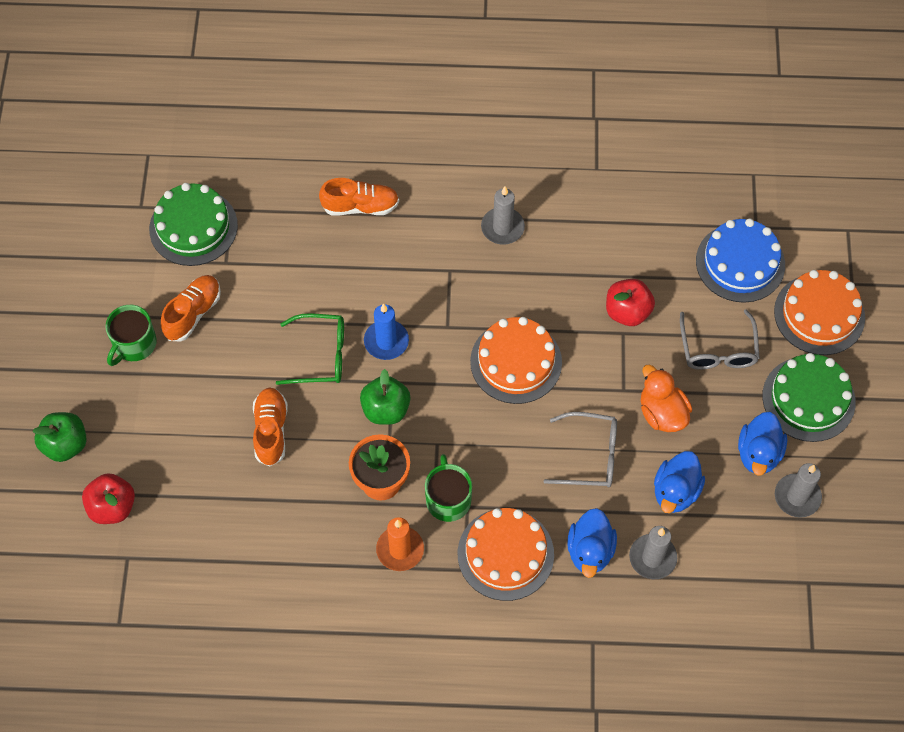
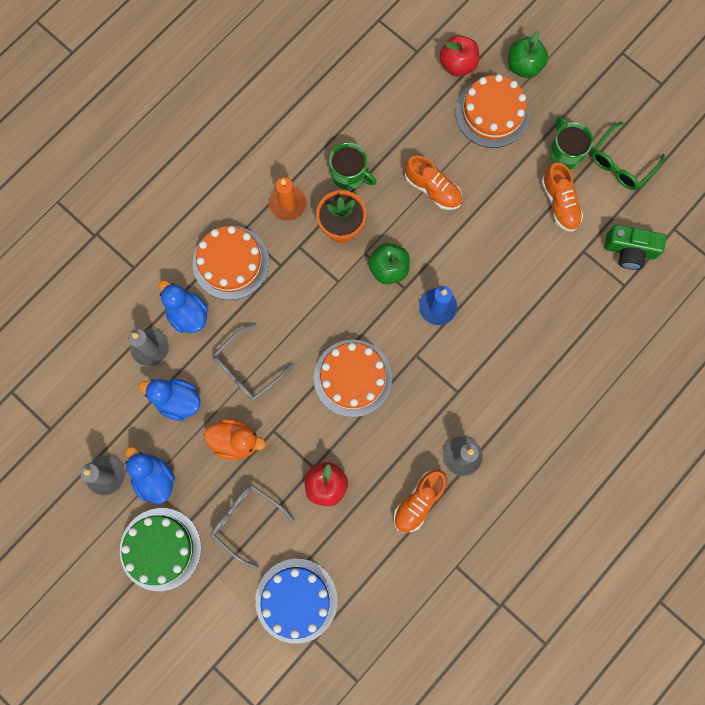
camera: 130 degrees right, 15 degrees up
(193, 227) = (629, 250): green cake -> green camera
(322, 355) = (461, 259): green glasses -> green glasses (620, 164)
(360, 206) = (558, 372): orange shoe -> orange shoe (419, 501)
(448, 499) = (295, 258): green mug -> green mug (349, 174)
(675, 492) = (177, 400): blue duck -> blue duck turned 45 degrees counterclockwise
(819, 314) = (211, 618): orange cake -> orange cake (492, 113)

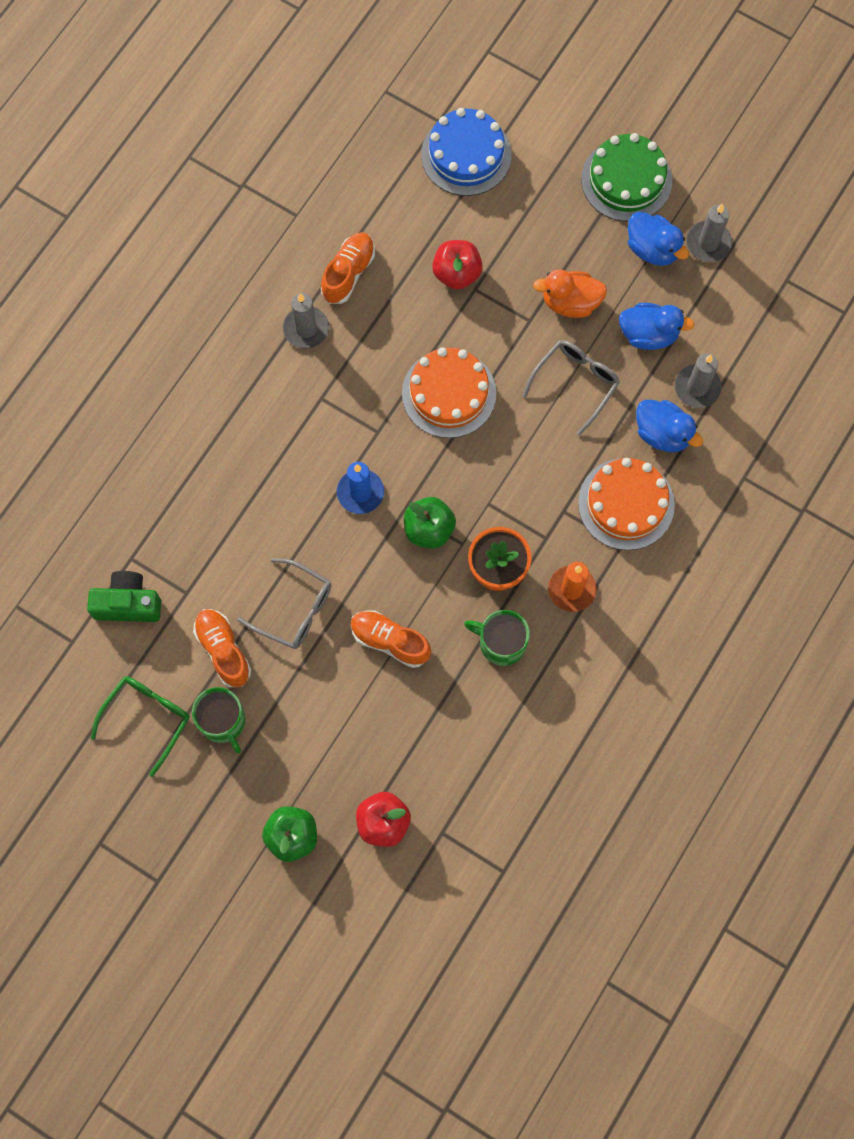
camera: 170 degrees right, 5 degrees down
(246, 520) = (539, 223): grey glasses -> grey glasses (295, 610)
(492, 113) = (326, 760): orange cake -> none

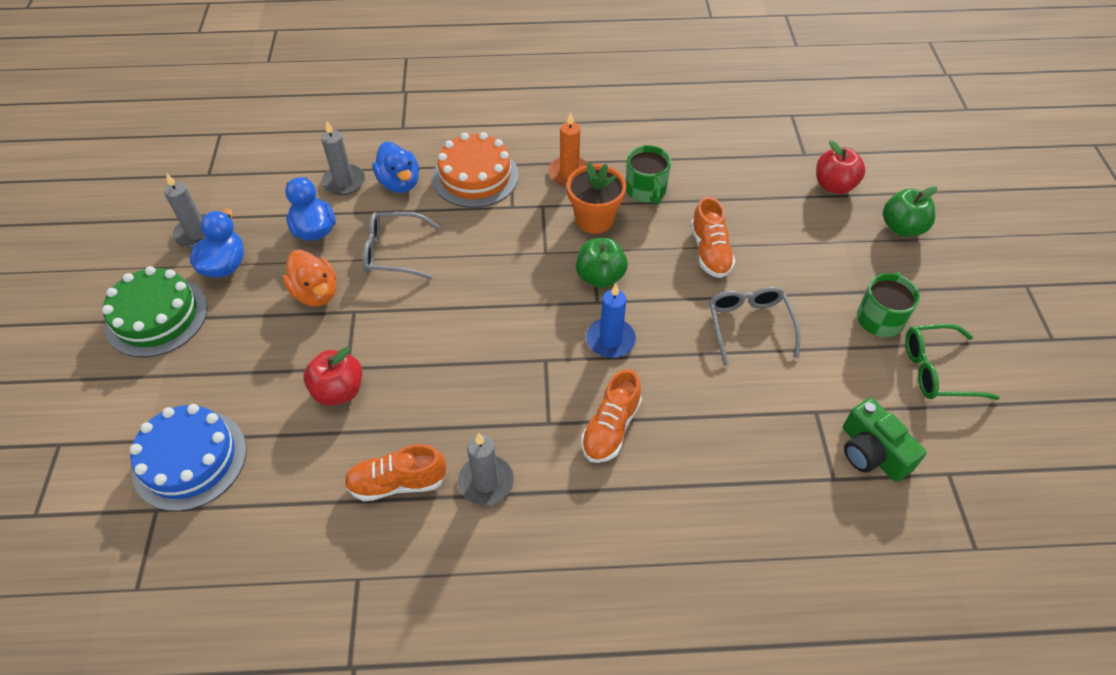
camera: 125 degrees left, 20 degrees down
(223, 650) = (830, 353): orange shoe -> orange shoe (610, 428)
(449, 393) = (467, 330): orange cake -> none
(662, 434) = (400, 183): blue duck -> blue duck turned 150 degrees clockwise

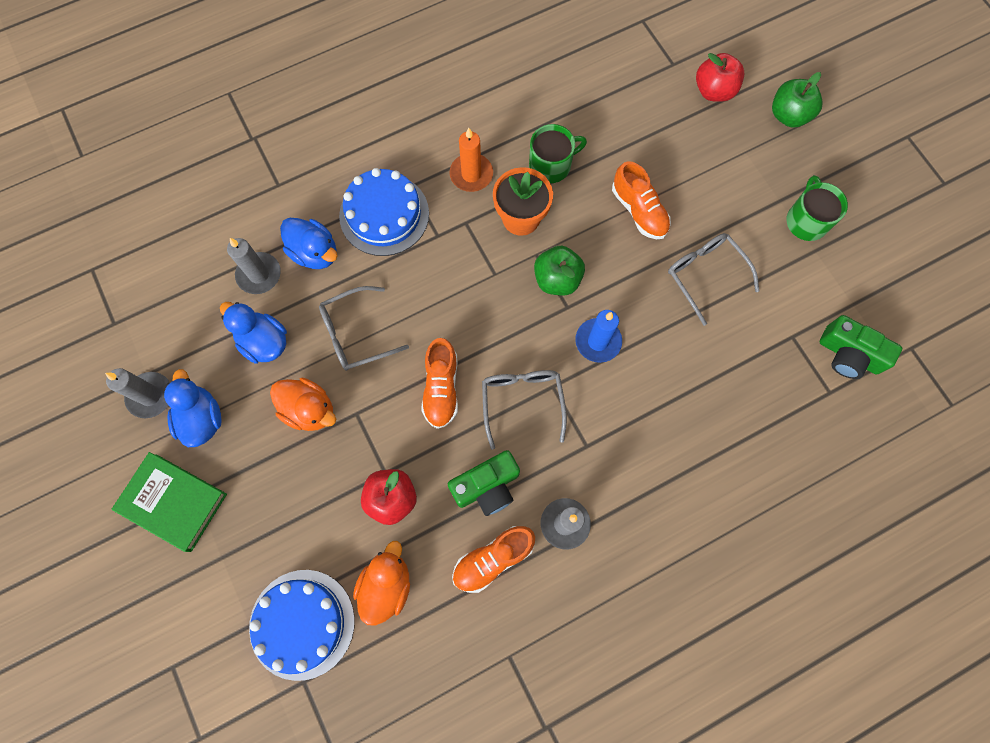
camera: 25 degrees left, 20 degrees up
(157, 316) = (173, 502): green cake -> green book
(285, 461) = (386, 585): none -> orange duck
(431, 417) = (487, 486): none -> green camera
(475, 176) = (384, 214): orange cake -> blue cake
(508, 360) = (522, 401): none -> grey glasses
(610, 428) = (639, 427): orange shoe -> orange shoe (441, 388)
(646, 190) = (551, 165): green mug -> green mug turned 75 degrees counterclockwise
(936, 370) = (868, 254): green glasses -> none

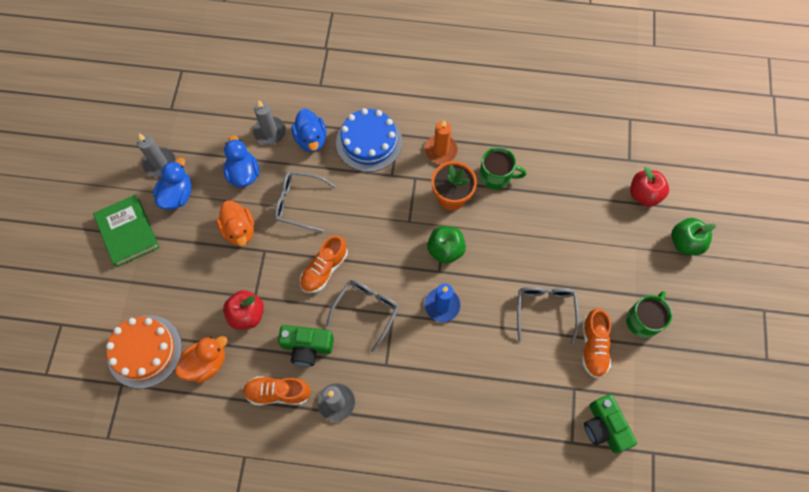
camera: 35 degrees right, 5 degrees down
(302, 624) = (144, 351): blue cake -> orange cake
(639, 211) = (532, 240): orange shoe -> orange shoe (593, 346)

